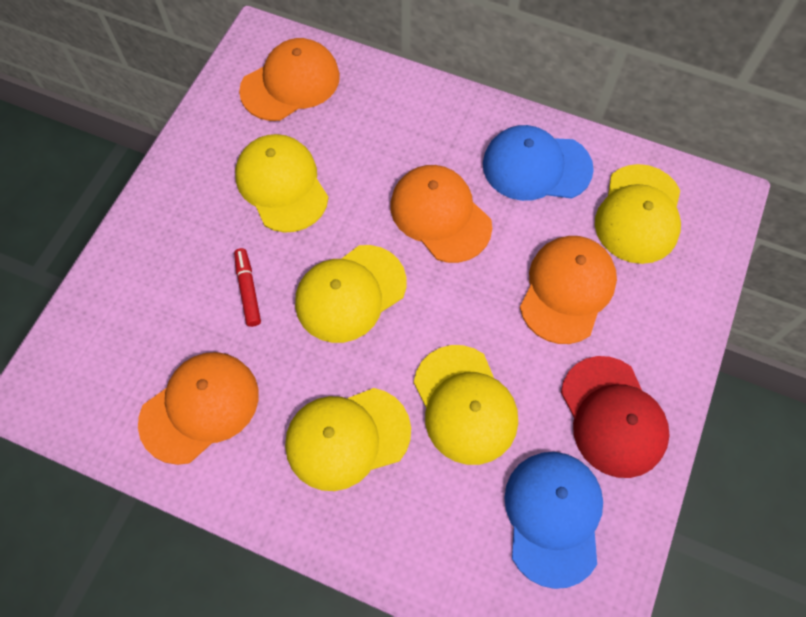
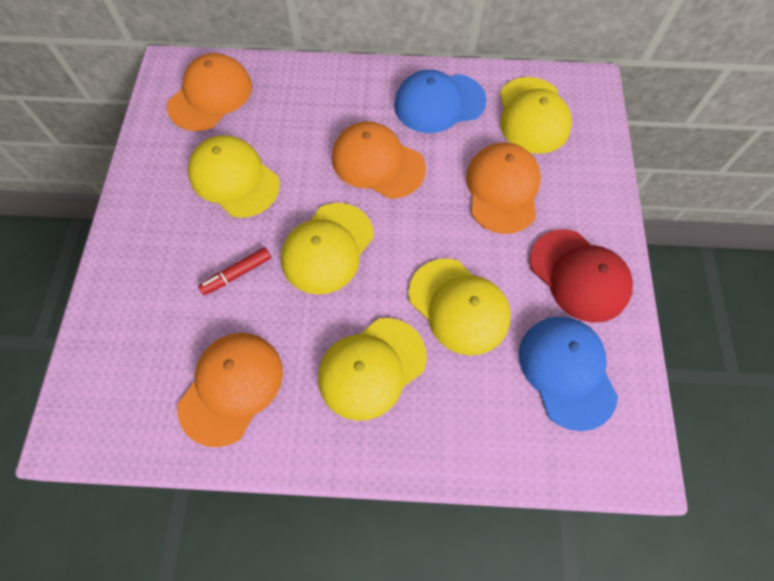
camera: 20 degrees left, 0 degrees up
(248, 290) = (237, 274): red marker -> red marker turned 90 degrees counterclockwise

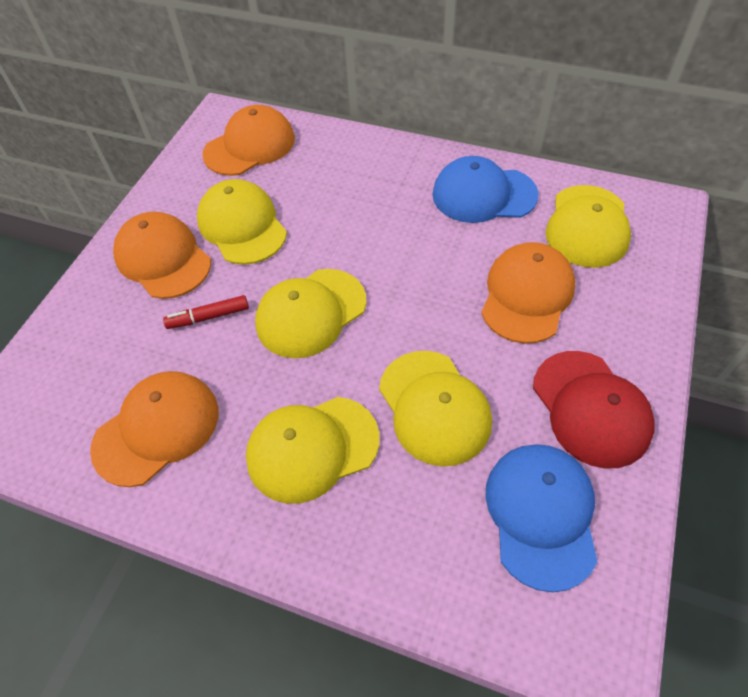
camera: 20 degrees right, 10 degrees down
(377, 163) = (395, 240): orange cap -> orange cap (163, 259)

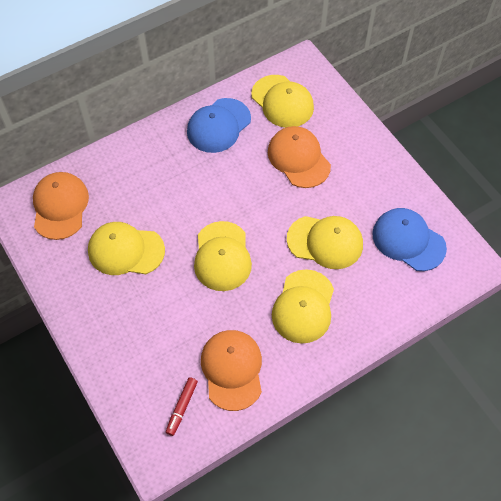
camera: 55 degrees left, 5 degrees up
(163, 259) = (111, 305): orange cap -> none
(208, 317) = (179, 306): red marker -> red marker (182, 407)
(591, 408) = (377, 183): red cap -> none

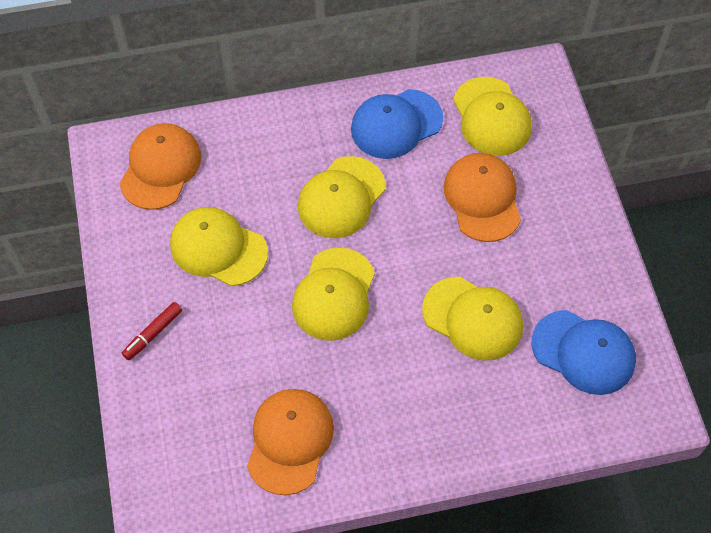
camera: 20 degrees right, 0 degrees up
(182, 407) = (210, 466): red marker -> red marker (153, 333)
(303, 306) = (411, 392): yellow cap -> yellow cap (341, 197)
(408, 240) = (583, 352): blue cap -> blue cap turned 150 degrees clockwise

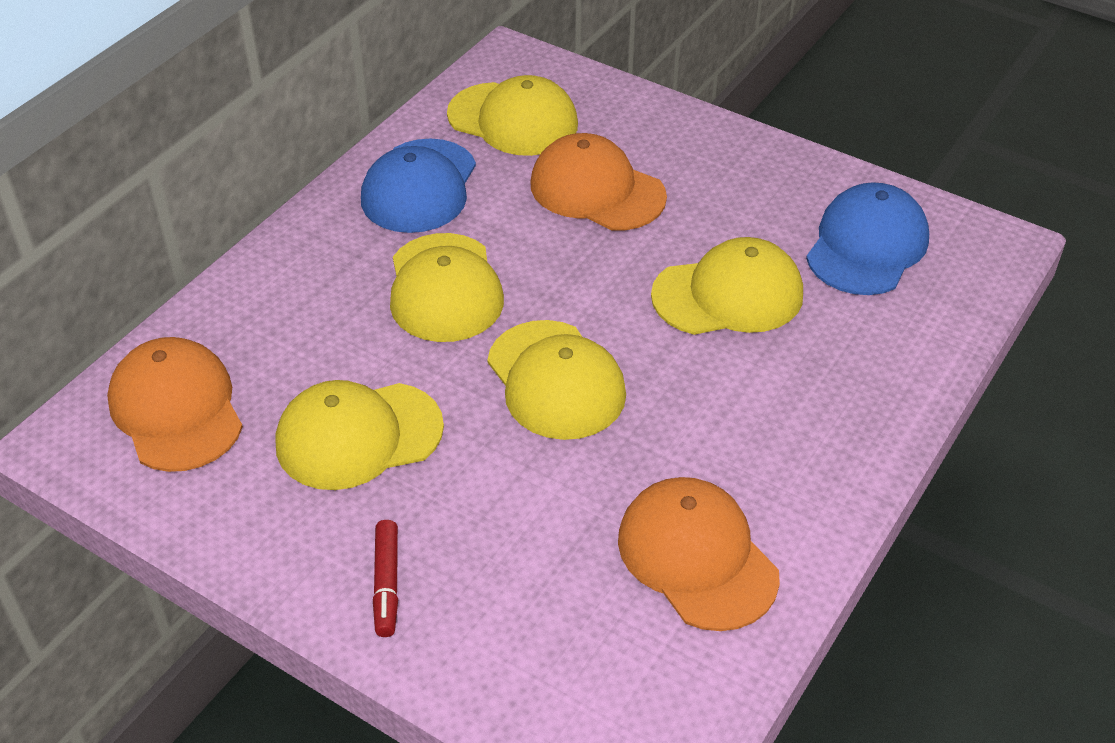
camera: 45 degrees left, 15 degrees down
(583, 352) = (867, 246): blue cap -> blue cap turned 45 degrees counterclockwise

